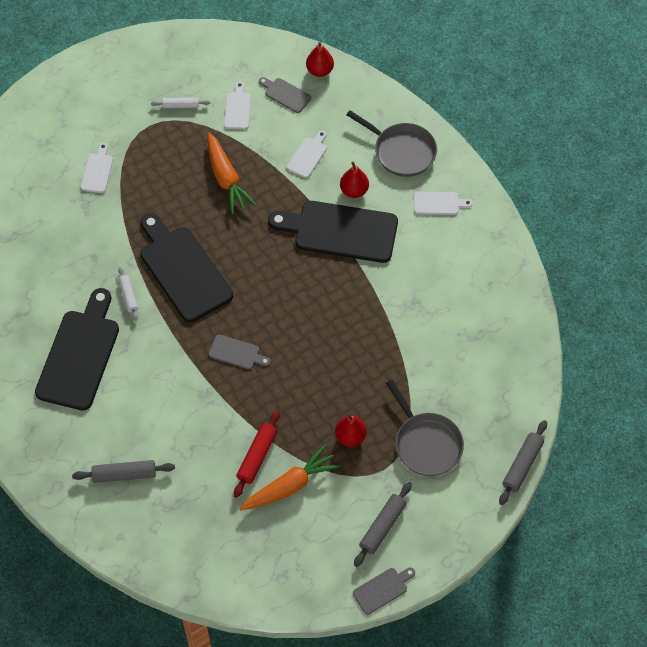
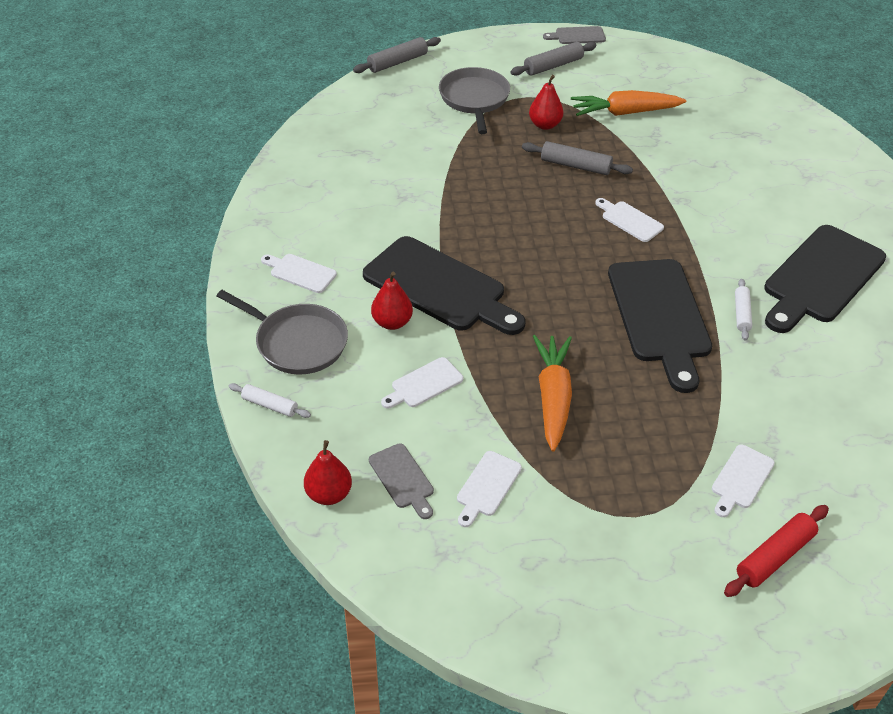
camera: 155 degrees left, 15 degrees down
(124, 474) = (794, 168): grey rolling pin -> grey rolling pin (575, 166)
(181, 105) = (573, 527): white rolling pin -> white rolling pin (270, 405)
(236, 353) = (630, 220): grey cutting board -> white cutting board
(257, 456) = (647, 140): red rolling pin -> red rolling pin (774, 556)
(402, 151) = (298, 343): grey pan -> grey pan turned 150 degrees clockwise

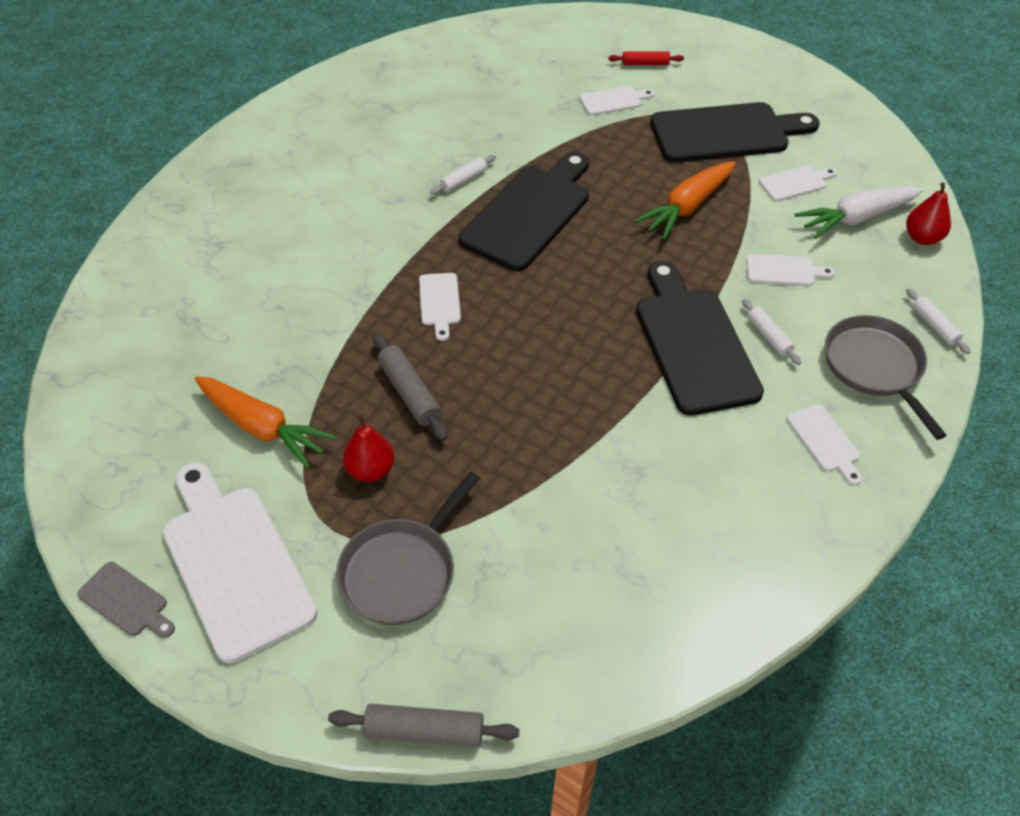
camera: 140 degrees left, 5 degrees up
(392, 322) = (769, 336): red pear -> white rolling pin
(402, 479) = (856, 218): grey cutting board -> white carrot
(553, 66) = (235, 563): grey rolling pin -> white cutting board
(774, 556) = (645, 64): red rolling pin -> red rolling pin, size x0.65
(820, 278) = (361, 168): black cutting board -> black cutting board (726, 133)

